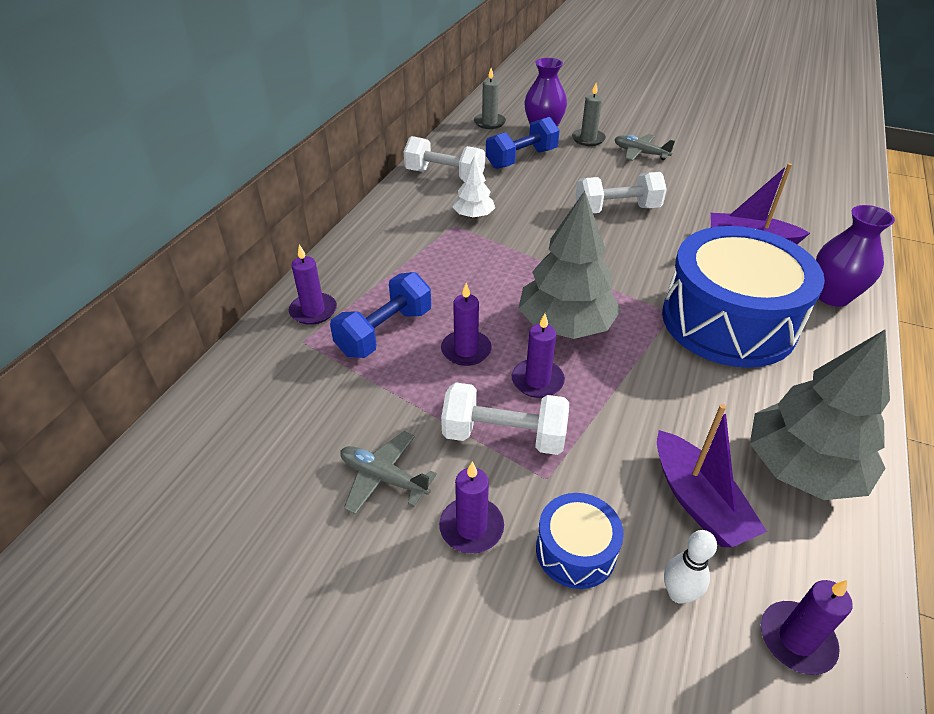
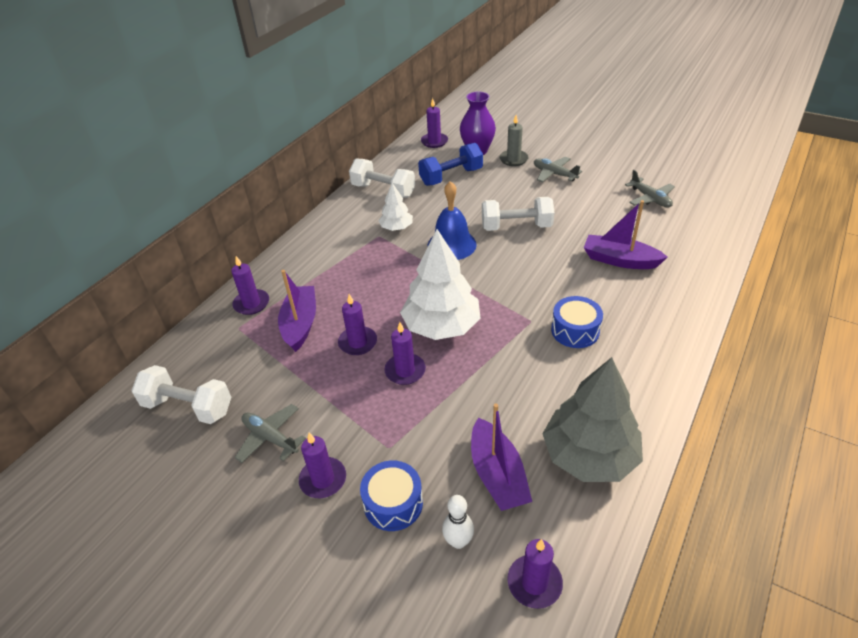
camera: 10 degrees right, 0 degrees up
(384, 332) = (300, 324): blue dumbbell -> purple boat
(489, 123) = (434, 141): grey candle -> purple candle
(504, 436) = (366, 413): white dumbbell -> white dumbbell (188, 407)
(547, 232) = (452, 245): none -> blue bell
(565, 325) = (441, 326): grey tree -> white tree
(728, 321) = (575, 330): blue drum -> blue drum, size x0.45
(757, 175) = (650, 199): none -> grey plane
(832, 296) = (672, 313): purple vase -> none

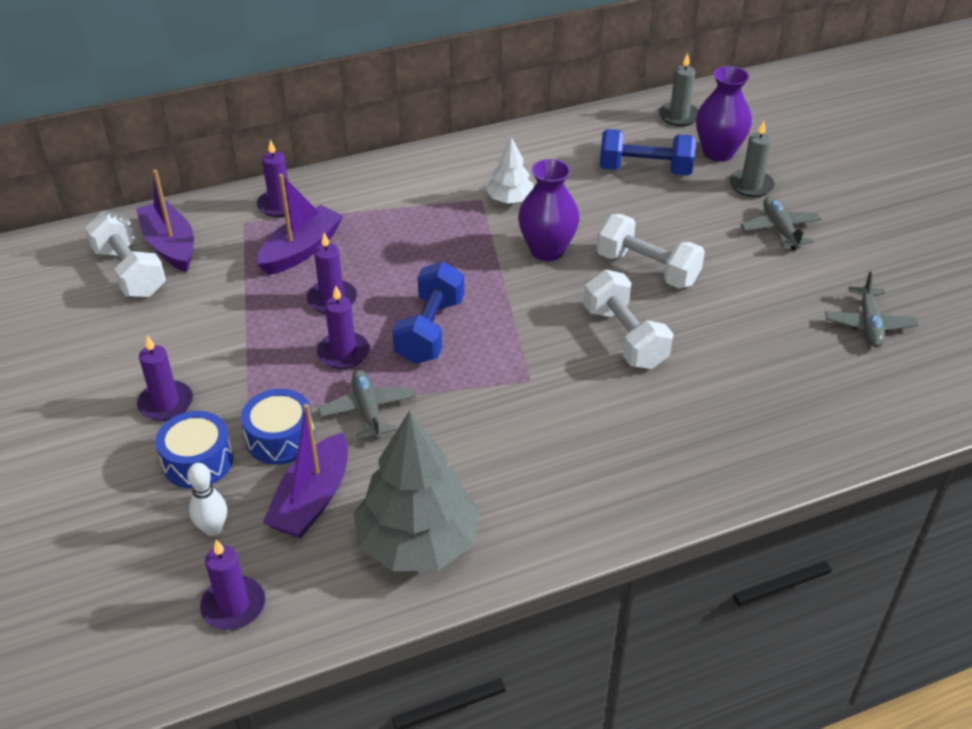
camera: 35 degrees right, 0 degrees up
(270, 438) = (164, 340): grey plane -> grey plane (368, 410)
(383, 191) = (546, 149): white dumbbell -> white dumbbell (624, 337)
(434, 141) = (679, 116): purple candle -> grey candle
(441, 326) = (430, 330): white tree -> blue dumbbell
(452, 245) = (547, 250): blue bell -> purple vase
(575, 330) = (564, 418): blue drum -> blue drum (280, 438)
(620, 260) = (722, 374): purple boat -> purple boat (170, 246)

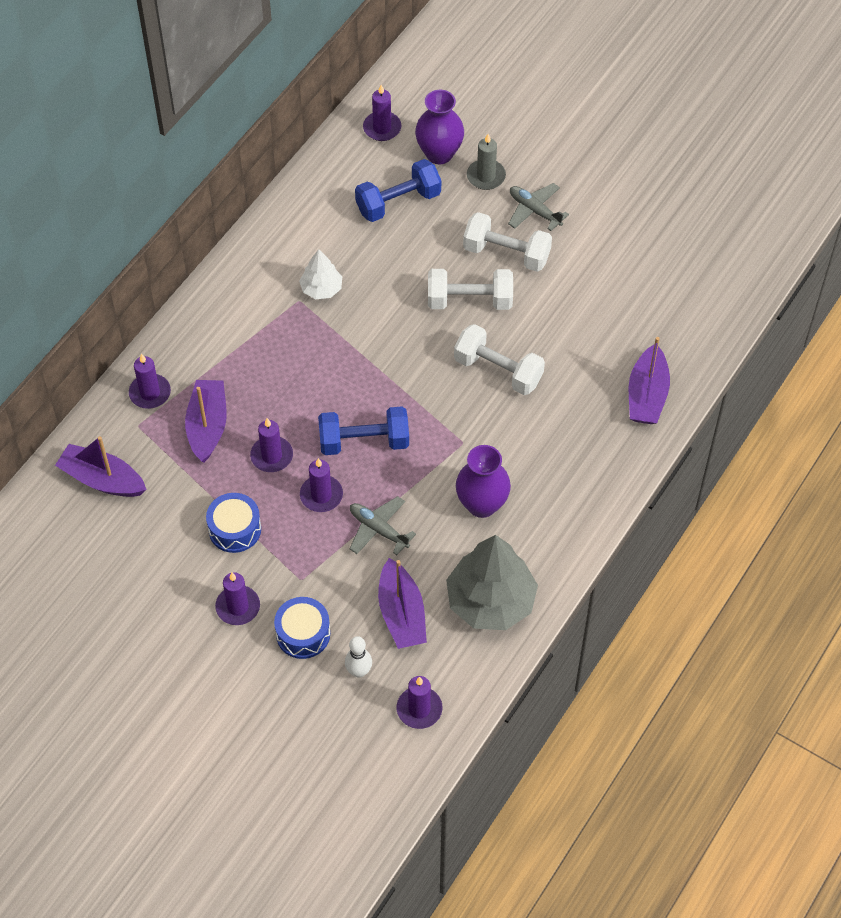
camera: 35 degrees left, 15 degrees up
(129, 272) = (97, 521): white dumbbell -> white dumbbell (506, 253)
(280, 438) = (340, 585): blue drum -> blue drum (235, 529)
(430, 330) = (364, 442): blue dumbbell -> blue dumbbell turned 75 degrees counterclockwise
(547, 250) = (387, 323): purple vase -> purple vase (482, 504)
(679, 116) = (382, 128): grey candle -> purple candle
(778, 437) = (647, 395): none -> purple boat
(869, 324) = (645, 267): grey plane -> none

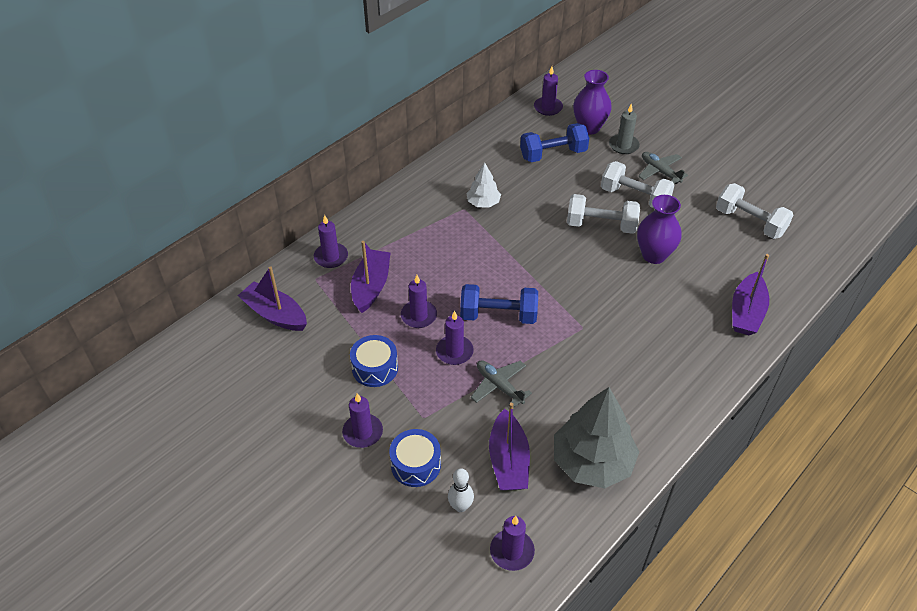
camera: 10 degrees right, 10 degrees down
(482, 504) = (593, 379): purple vase -> purple vase (654, 255)
(498, 371) = (619, 278): white dumbbell -> white dumbbell (749, 222)

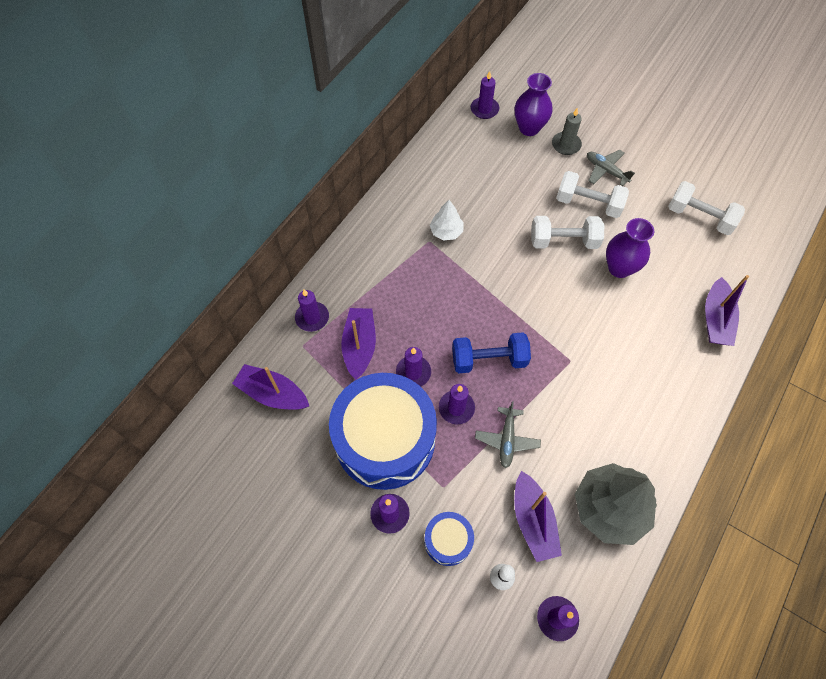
camera: 10 degrees left, 15 degrees up
(375, 368) = (385, 439): blue drum -> blue drum, size x2.24
(499, 386) = (507, 439): grey plane -> grey plane turned 120 degrees counterclockwise
(553, 154) = (501, 164): blue dumbbell -> none

